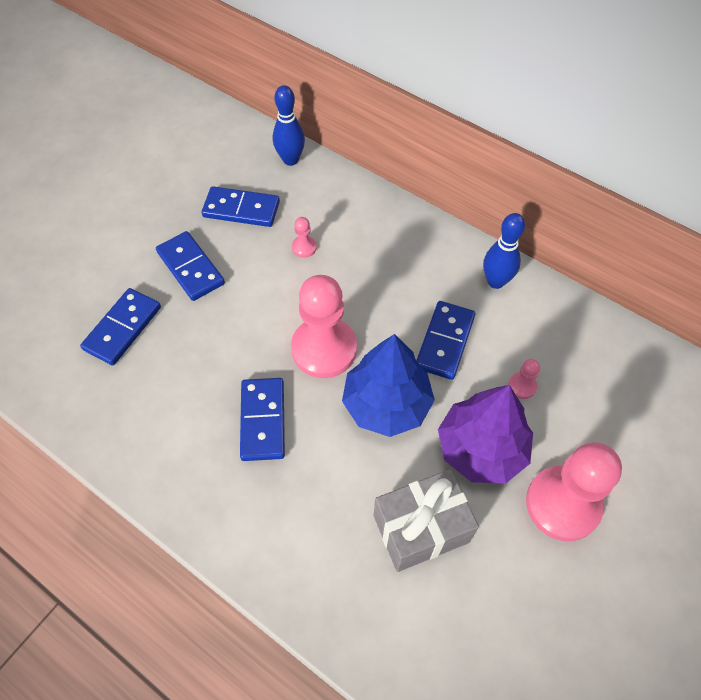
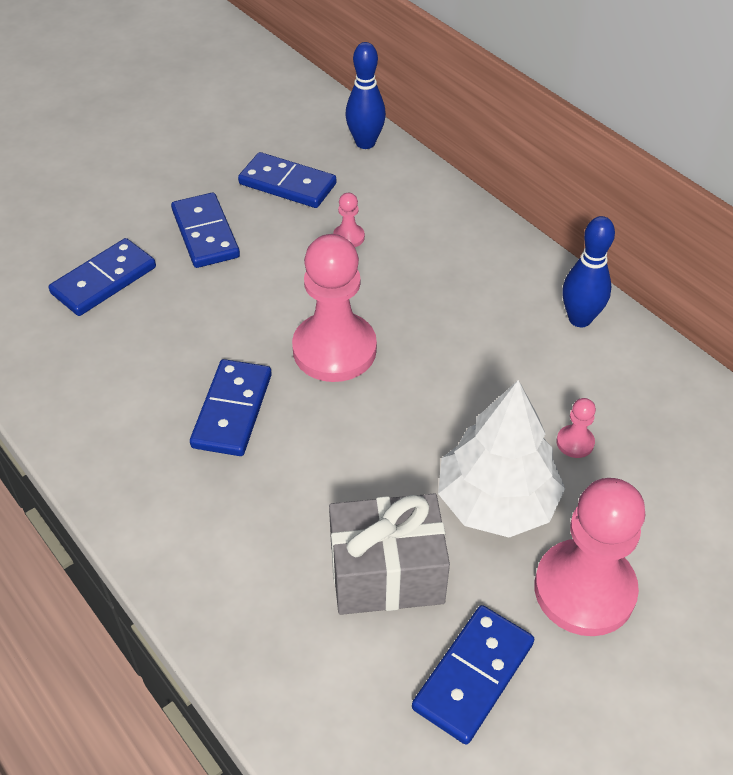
camera: 15 degrees right, 10 degrees down
(386, 404) = (391, 425): blue tree -> none
(444, 341) = (490, 372): blue domino -> blue domino (473, 675)
(481, 448) = (496, 501): purple tree -> white tree

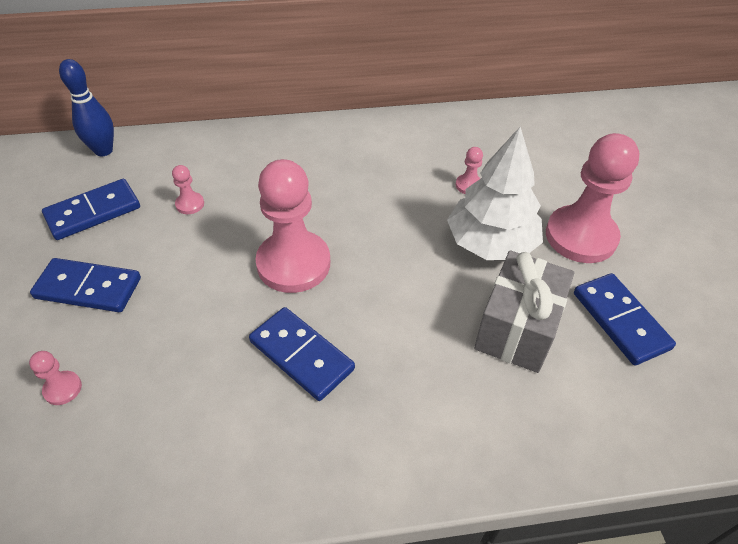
camera: 60 degrees left, 0 degrees up
(104, 280) = (63, 389): blue domino -> pink pawn
(579, 319) = (373, 135): blue bowling pin -> none

